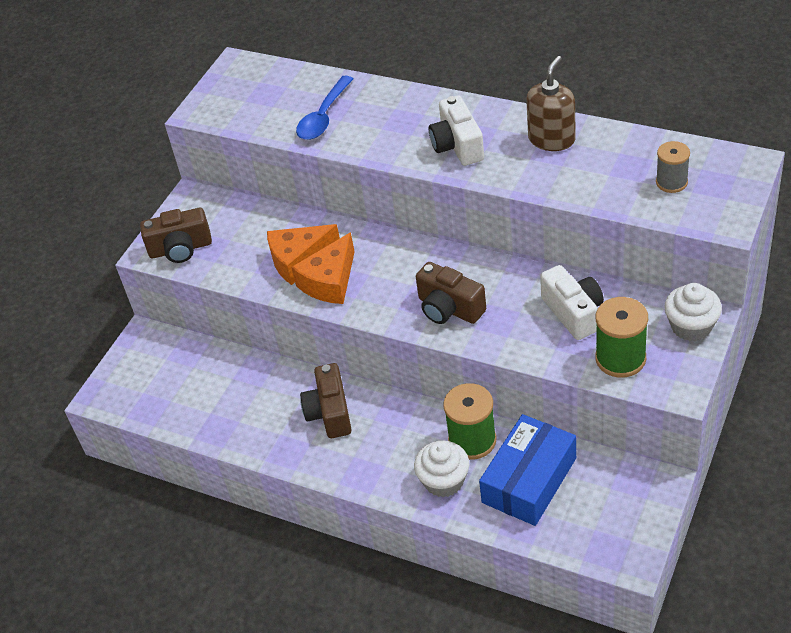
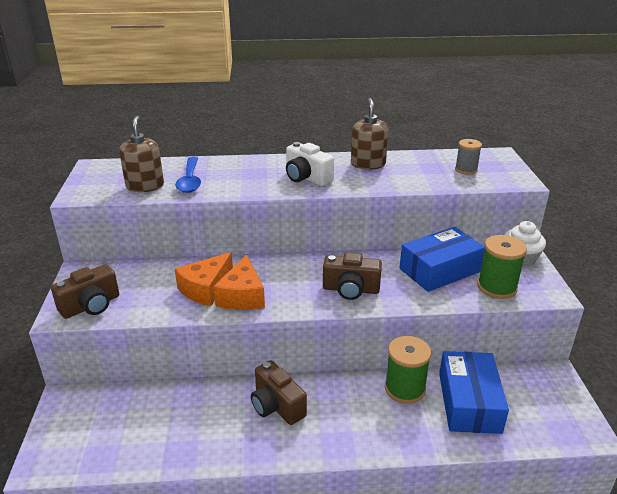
camera: 35 degrees left, 15 degrees down
(271, 114) = (145, 186): none -> brown soap dispenser
(444, 481) = (407, 425): white cupcake -> none
(573, 313) = (440, 270): white camera -> blue box

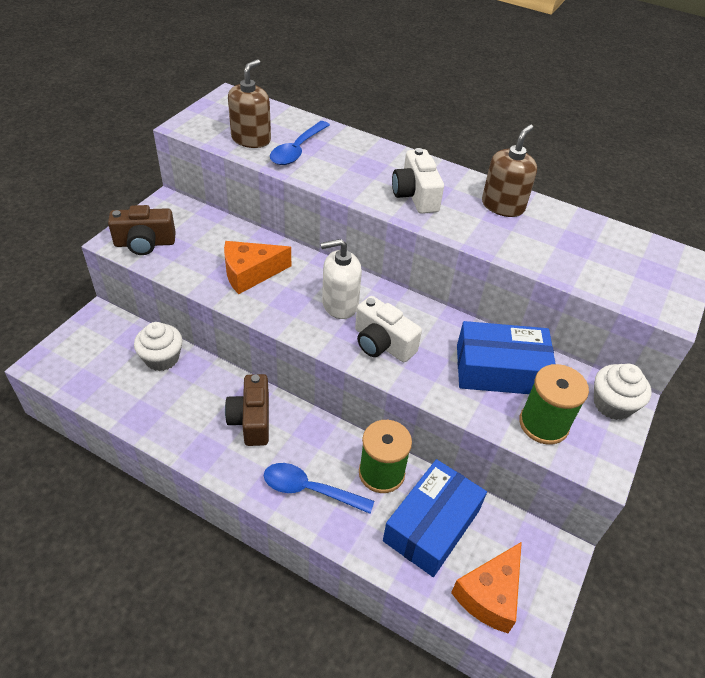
camera: 30 degrees right, 15 degrees up
(156, 401) = (162, 358): none -> white cupcake
(242, 296) = (274, 298): orange cheese -> orange cheese (490, 595)
(295, 279) = (340, 304): none -> white soap dispenser
(351, 289) = (382, 344): brown camera -> white camera
(367, 428) = (310, 490): none -> blue spoon
(466, 170) = (615, 264): grey spool -> none

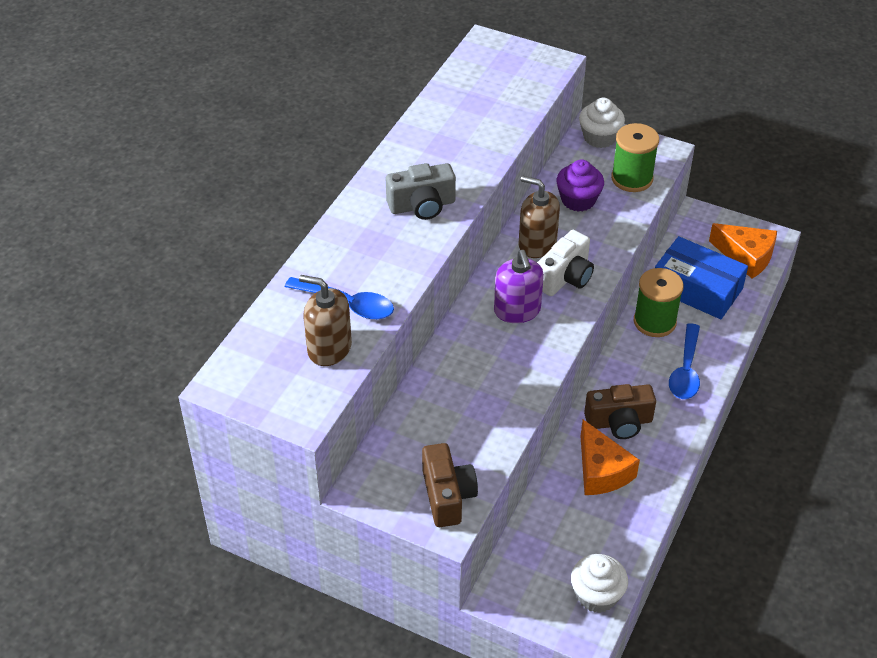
camera: 90 degrees left, 0 degrees up
(162, 358) = (553, 515): white cupcake -> white cupcake (596, 595)
(250, 273) = (483, 388): orange cheese -> orange cheese (601, 471)
(340, 304) = (517, 310): white soap dispenser -> purple soap dispenser
(415, 195) = (422, 206): white camera -> grey camera
(500, 370) = (578, 200): blue box -> purple cupcake
(503, 206) = (428, 145): brown soap dispenser -> brown soap dispenser (537, 244)

